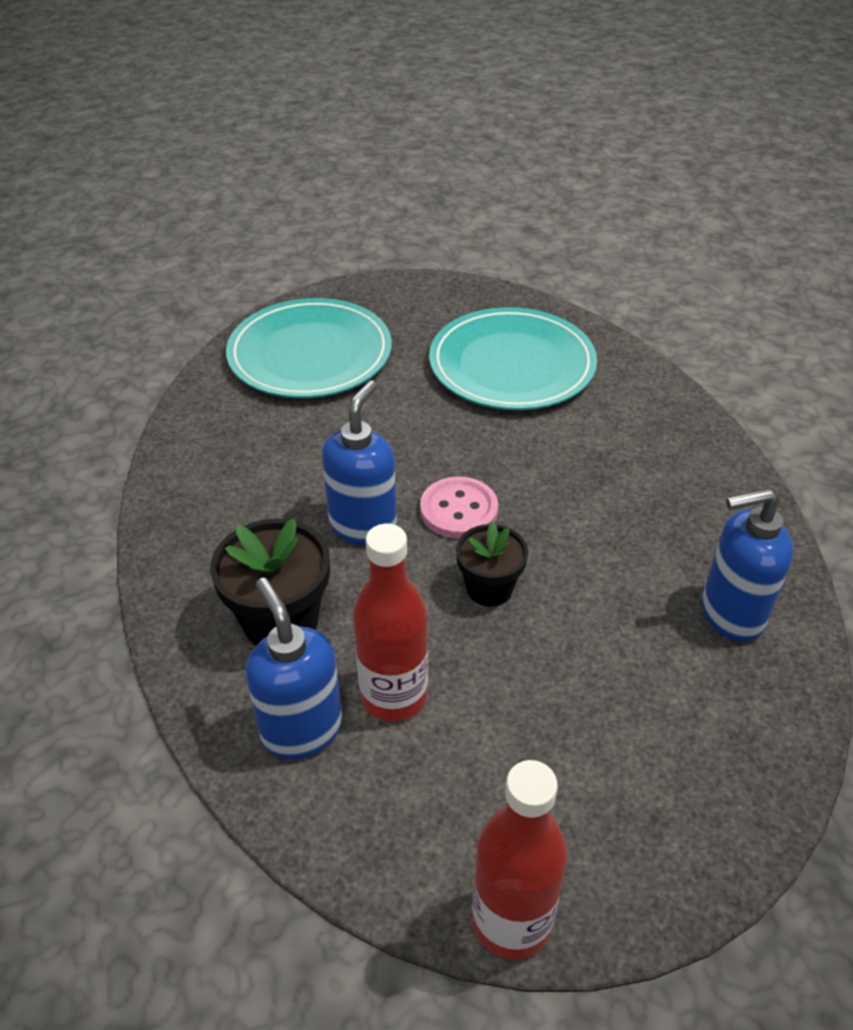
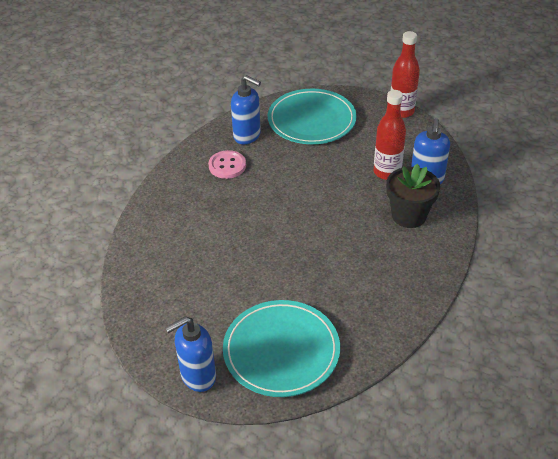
camera: 140 degrees left, 0 degrees up
(363, 525) = (343, 235): blue soap dispenser -> blue soap dispenser (198, 376)
(459, 510) = (297, 219): pink button -> pink button (227, 166)
(489, 588) = (318, 185): black flower pot -> none
(512, 365) = (187, 276): turquoise plate -> turquoise plate (311, 120)

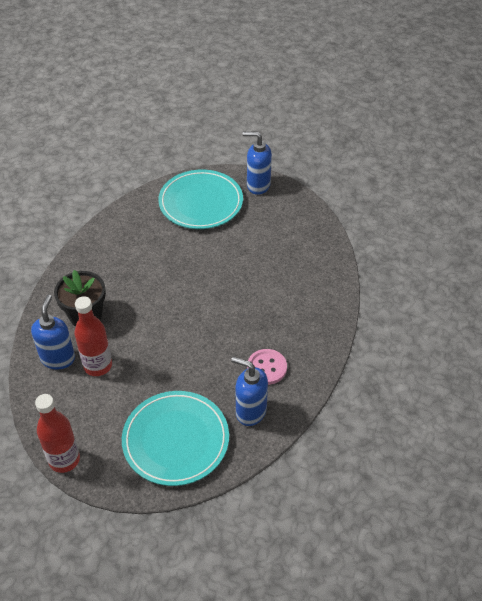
camera: 175 degrees right, 5 degrees up
(198, 376) = (258, 185): blue soap dispenser -> blue soap dispenser turned 135 degrees counterclockwise

